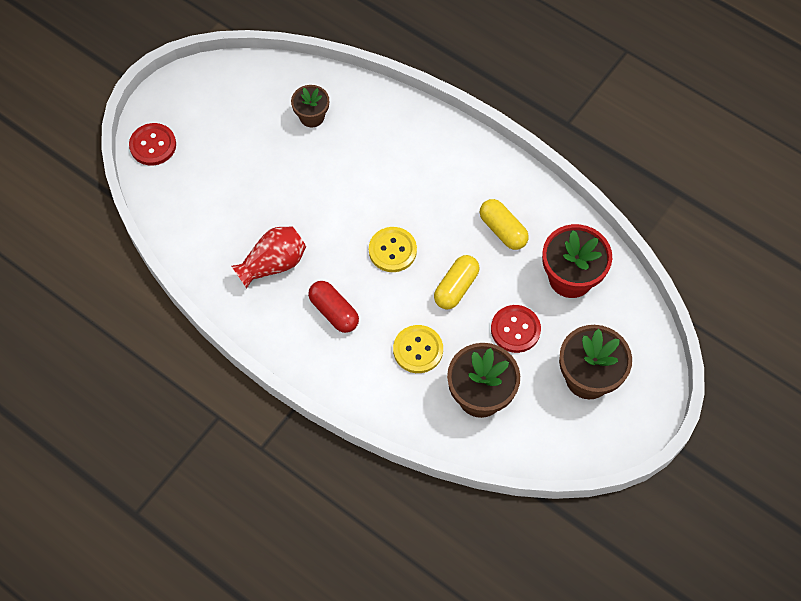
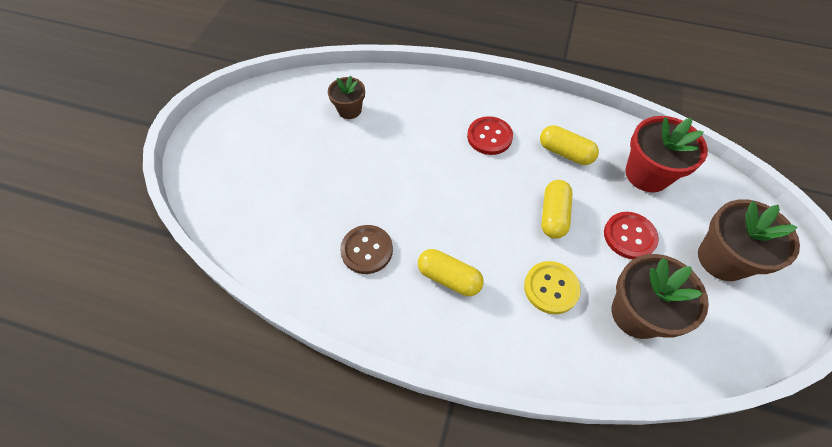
camera: 20 degrees left, 5 degrees down
(153, 145) = (204, 175): red button -> red button (489, 137)
(273, 264) = (367, 250): red vase -> brown button
(334, 312) = (449, 278): red capsule -> yellow capsule
(392, 250) = (477, 200): yellow button -> none

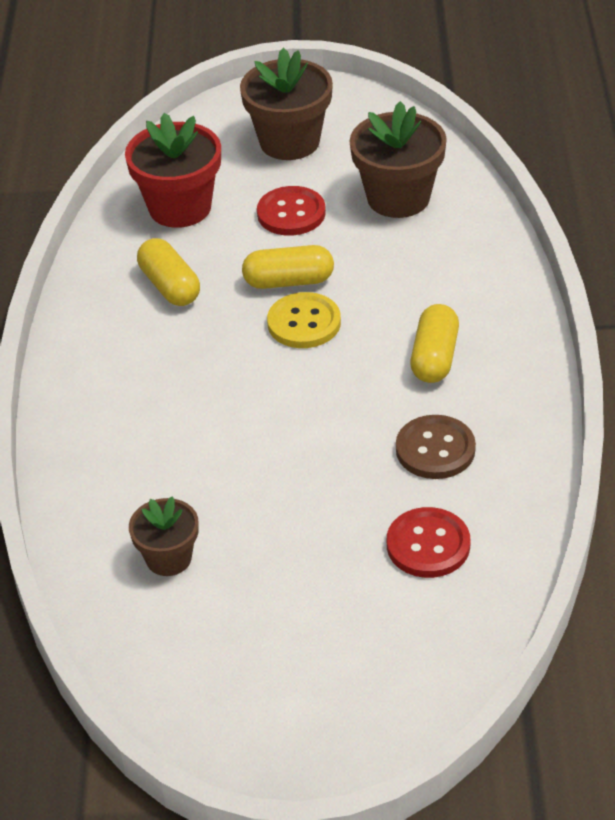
camera: 105 degrees left, 15 degrees down
(489, 137) = (167, 369): red button -> red button (428, 545)
(551, 288) = (401, 267): yellow button -> yellow button (304, 323)
(565, 152) = (170, 286): yellow capsule -> yellow capsule turned 45 degrees counterclockwise

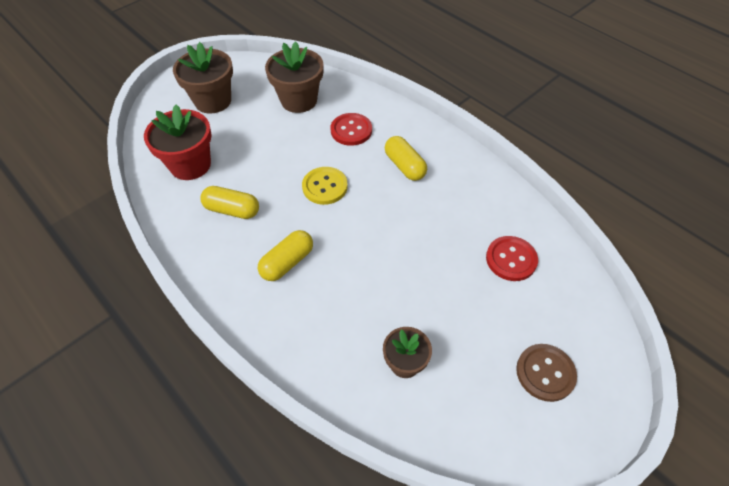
camera: 45 degrees left, 10 degrees up
(289, 281) = (293, 170): yellow capsule -> yellow capsule (287, 262)
(291, 213) = (254, 136): red button -> red button (351, 130)
(435, 449) = (457, 210): brown button -> brown button (545, 373)

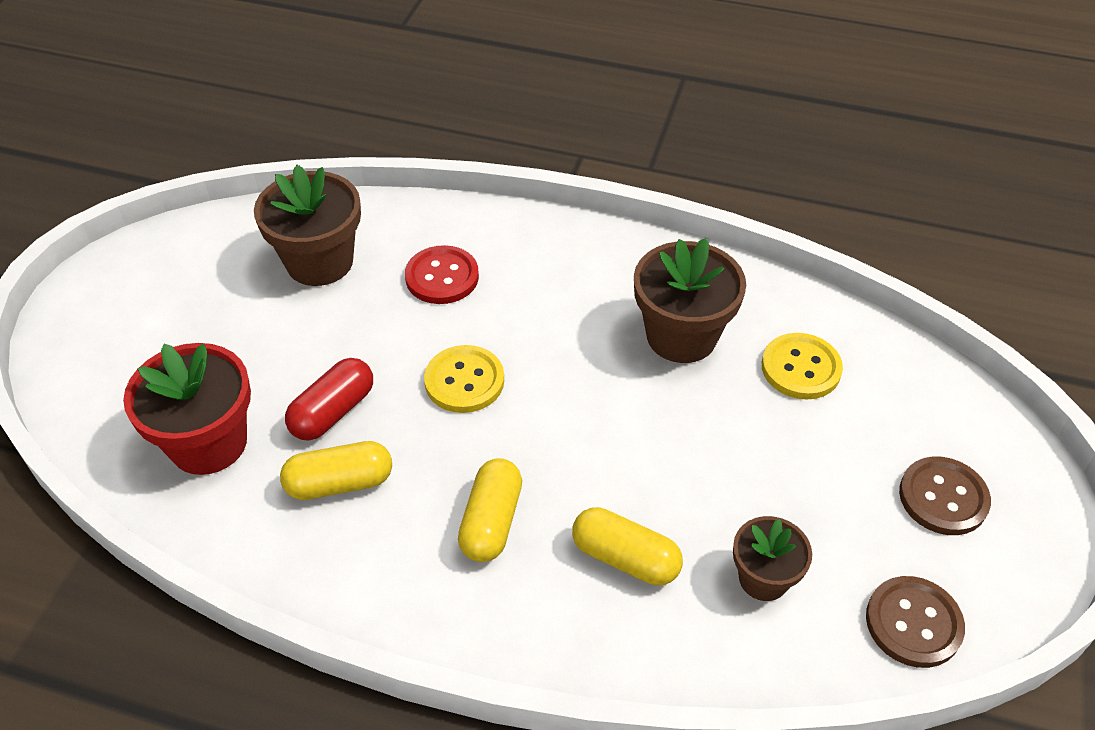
camera: 30 degrees left, 5 degrees down
(213, 101) = (166, 320): brown flower pot -> brown flower pot (681, 336)
(253, 174) = (333, 412): none -> red capsule
(404, 166) = (563, 298): yellow capsule -> yellow capsule (625, 558)
(473, 434) = (913, 623): none -> brown button
(511, 259) = (801, 368): red button -> yellow button

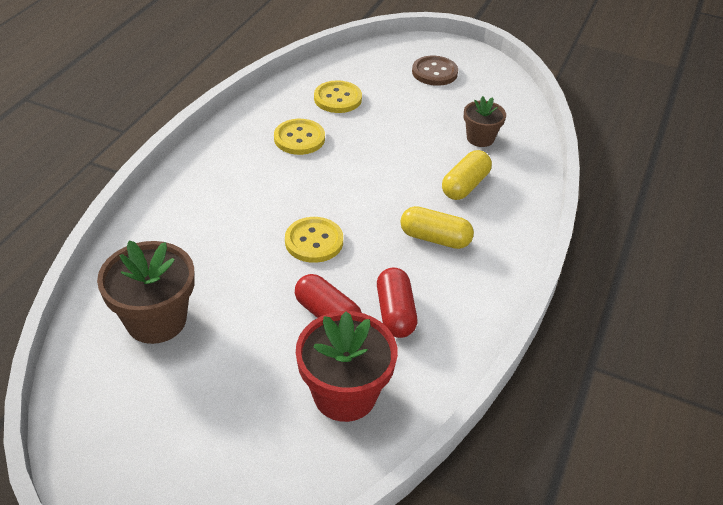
camera: 85 degrees left, 5 degrees down
(340, 483) = (395, 313): yellow capsule -> red capsule
(442, 277) = (203, 245): red button -> none
(681, 336) = (299, 138): brown flower pot -> yellow button
(913, 623) = (507, 97): brown button -> none

